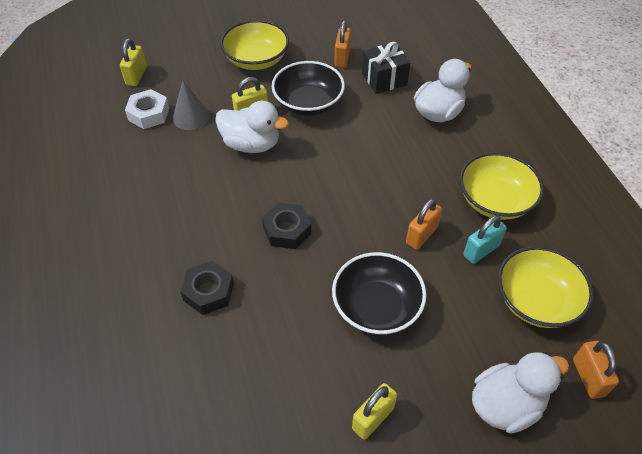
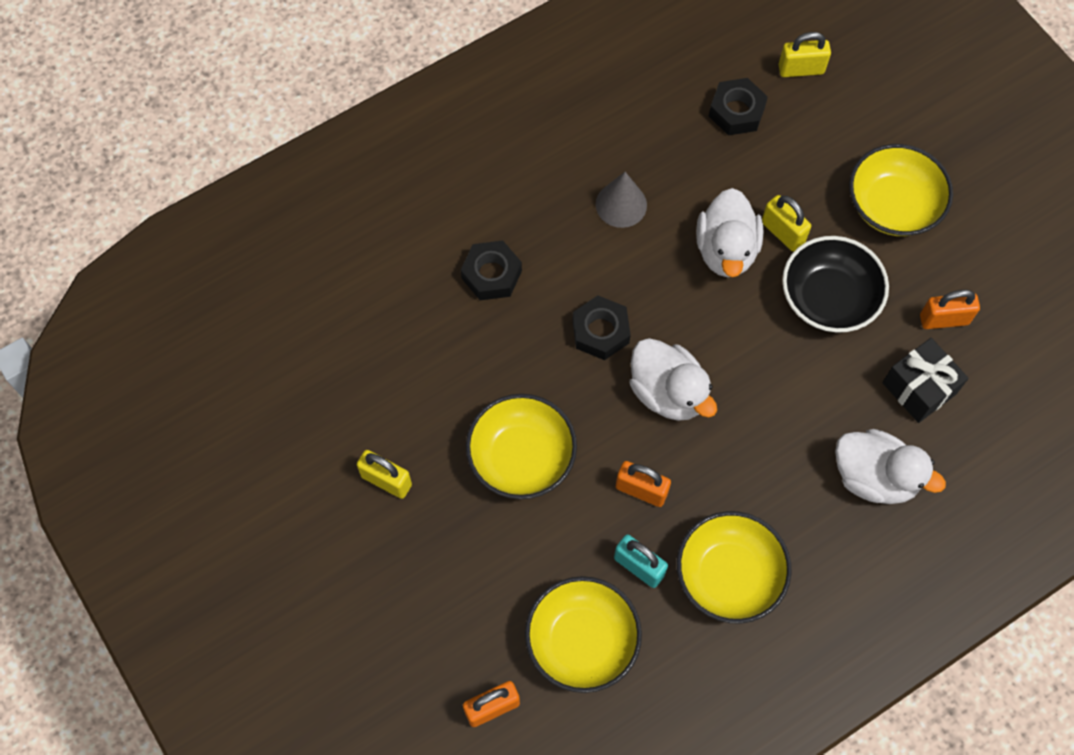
camera: 75 degrees right, 15 degrees up
(148, 114) = (736, 111): white nut -> black nut
(191, 116) = (749, 162): grey cone -> grey cone (621, 204)
(376, 307) = (521, 457): black bowl -> yellow bowl
(506, 405) = (435, 617): white duck -> white duck (668, 392)

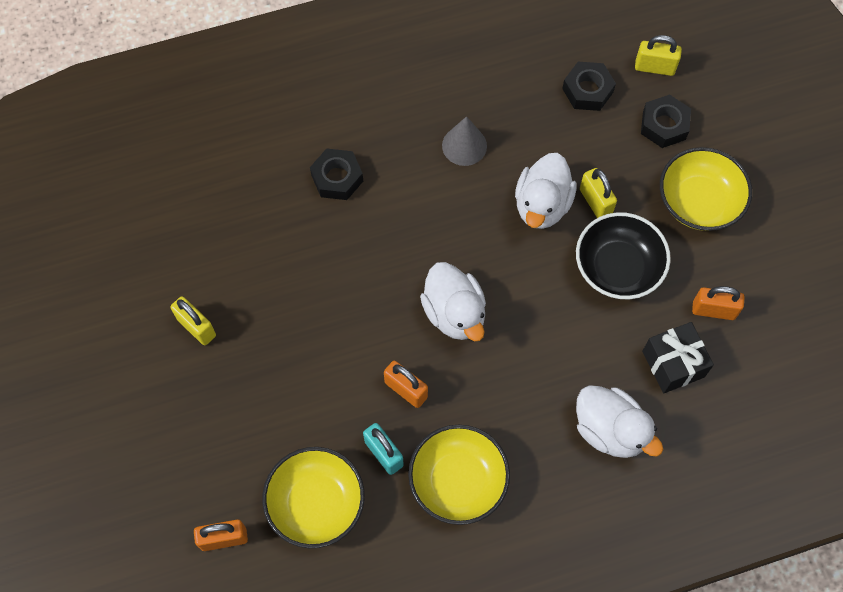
camera: 15 degrees right, 0 degrees up
(521, 457) = (314, 336): yellow bowl -> none
(600, 331) = (413, 248): black nut -> black nut (664, 125)

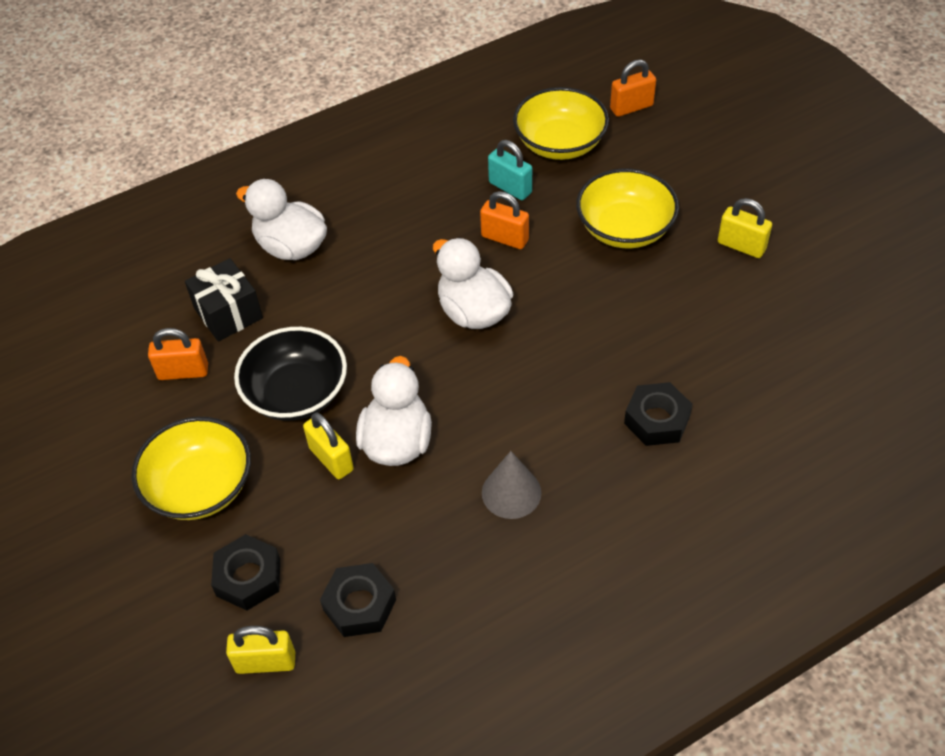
camera: 170 degrees right, 15 degrees down
(458, 481) = (433, 182): yellow bowl -> yellow bowl (625, 228)

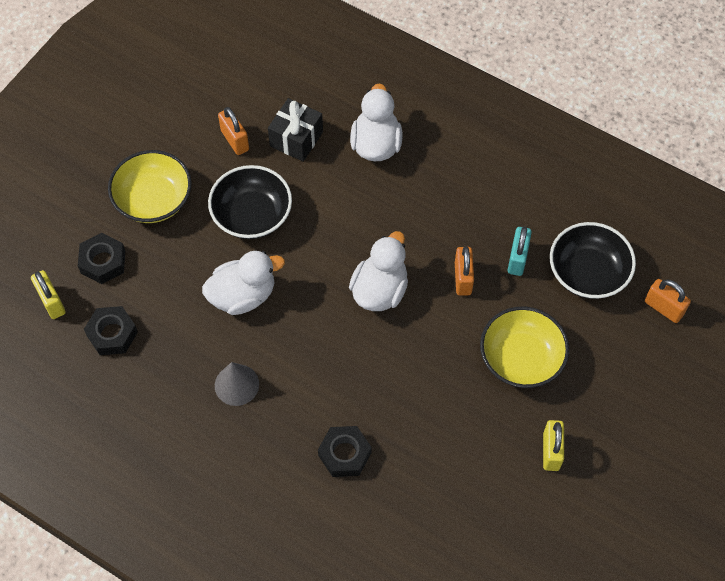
camera: 60 degrees right, 10 degrees up
(331, 459) = (210, 263): yellow padlock -> none
(560, 143) = (588, 273): yellow bowl -> black bowl

